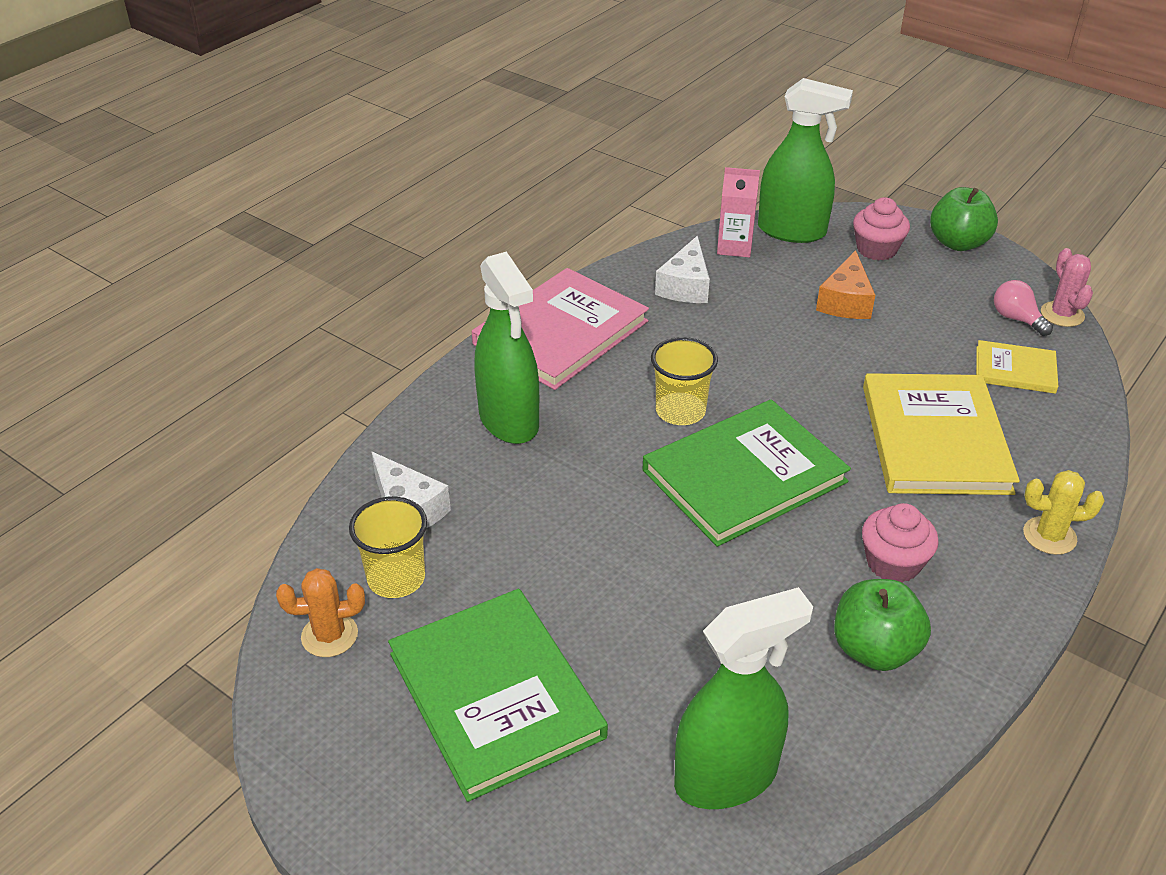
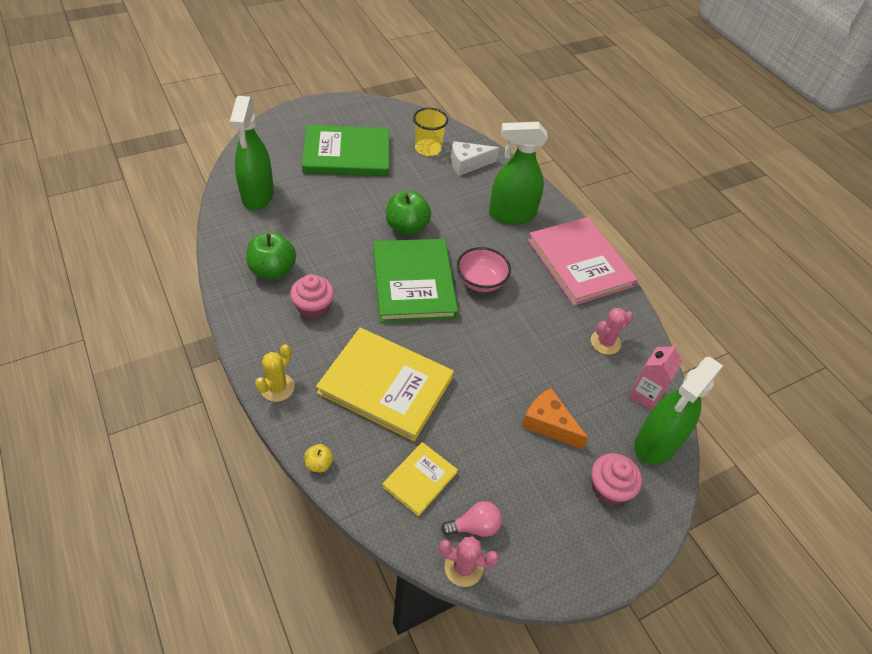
camera: 110 degrees right, 10 degrees up
(329, 635) = (410, 125): orange cactus -> none
(680, 411) = (480, 282): yellow cup -> pink bowl
(685, 286) = (605, 342): white cheese -> pink cactus
(958, 243) = (596, 560): green apple -> green apple (407, 227)
(1091, 451) = (319, 464): none -> yellow apple

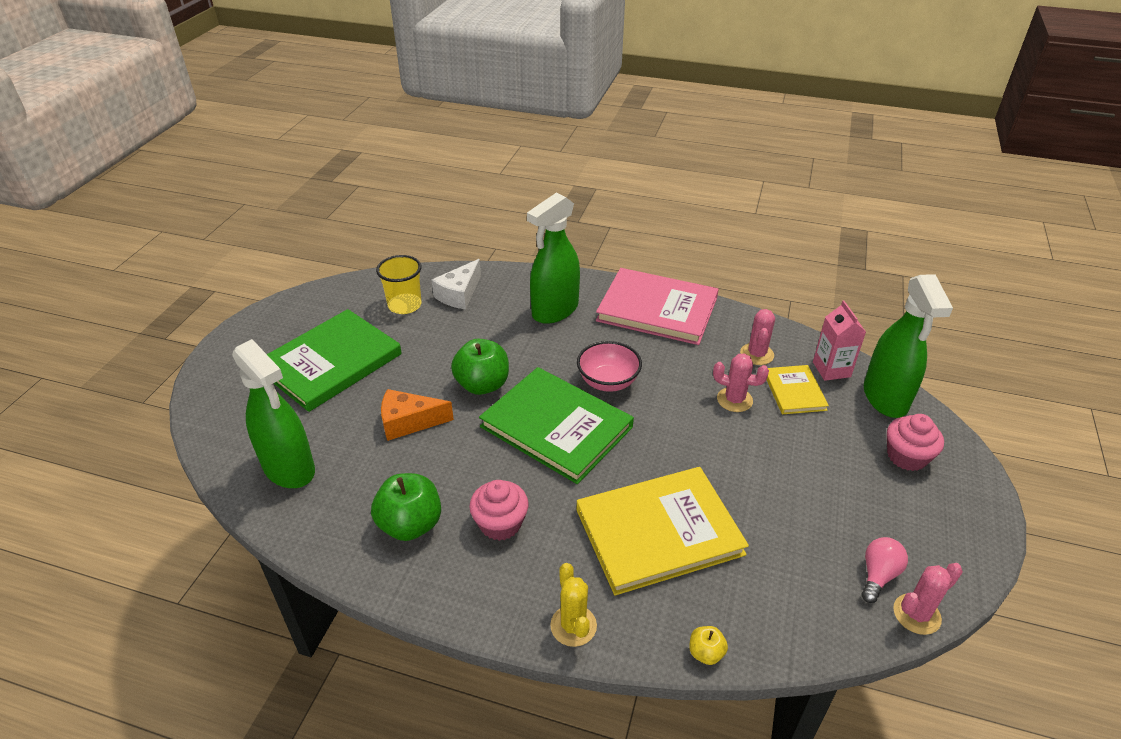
camera: 40 degrees left, 10 degrees down
(420, 479) = (793, 581): yellow book -> yellow book (794, 391)
(544, 356) = (734, 400): none -> pink cactus
(548, 424) = (809, 448): orange cheese -> orange cheese (409, 422)

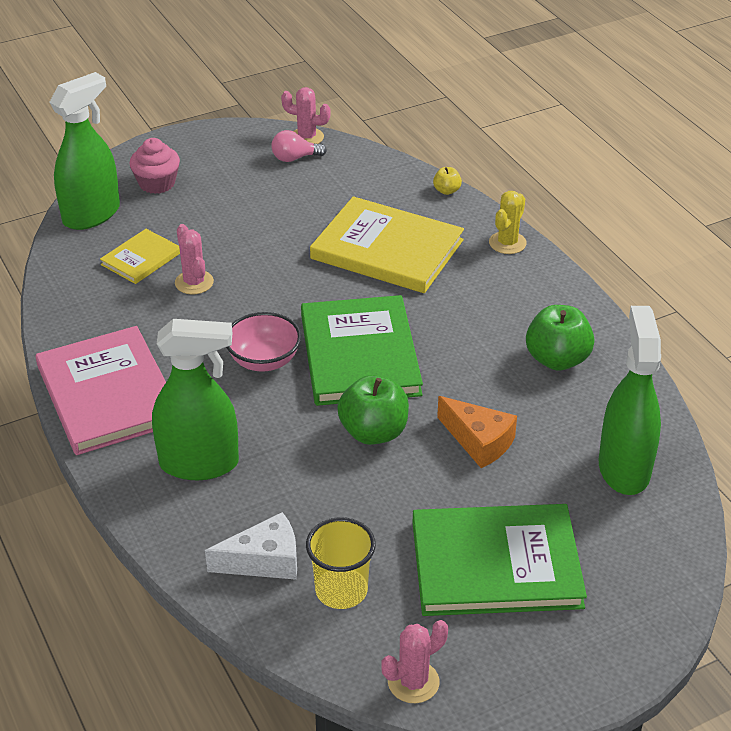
camera: 135 degrees left, 0 degrees up
(500, 523) = (489, 319): pink cupcake -> none
(756, 354) = (110, 299): pink cactus -> pink cactus (413, 682)
(831, 369) = (83, 253): pink carton -> none

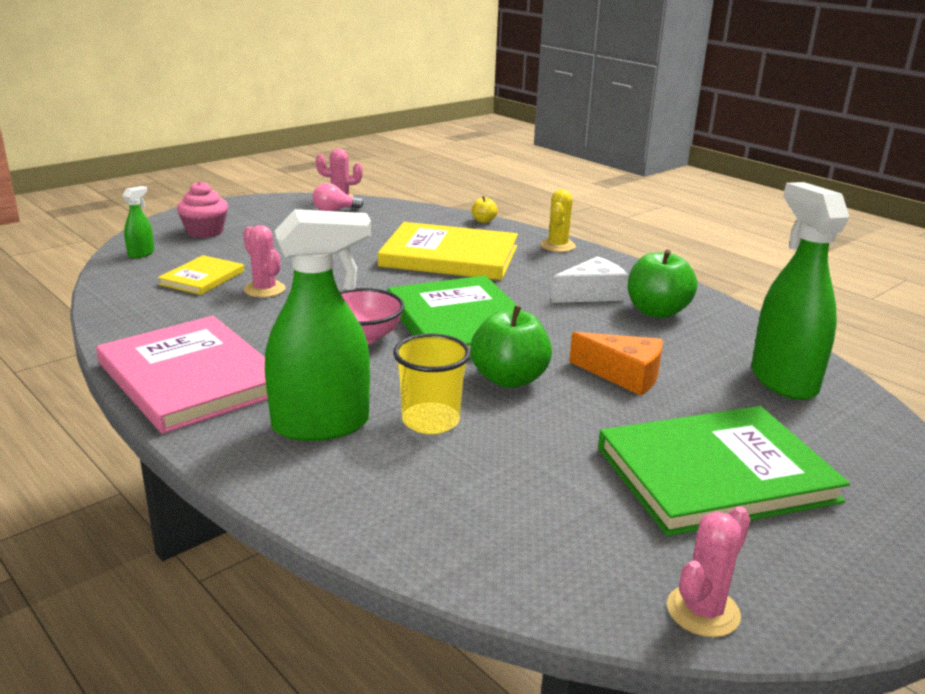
camera: 15 degrees left, 15 degrees down
(92, 214) = (141, 254): green spray bottle -> green spray bottle, size x0.44
(264, 561) = (440, 506): white cheese -> white cheese (591, 294)
(341, 590) = (552, 524): yellow cup -> yellow cup (430, 421)

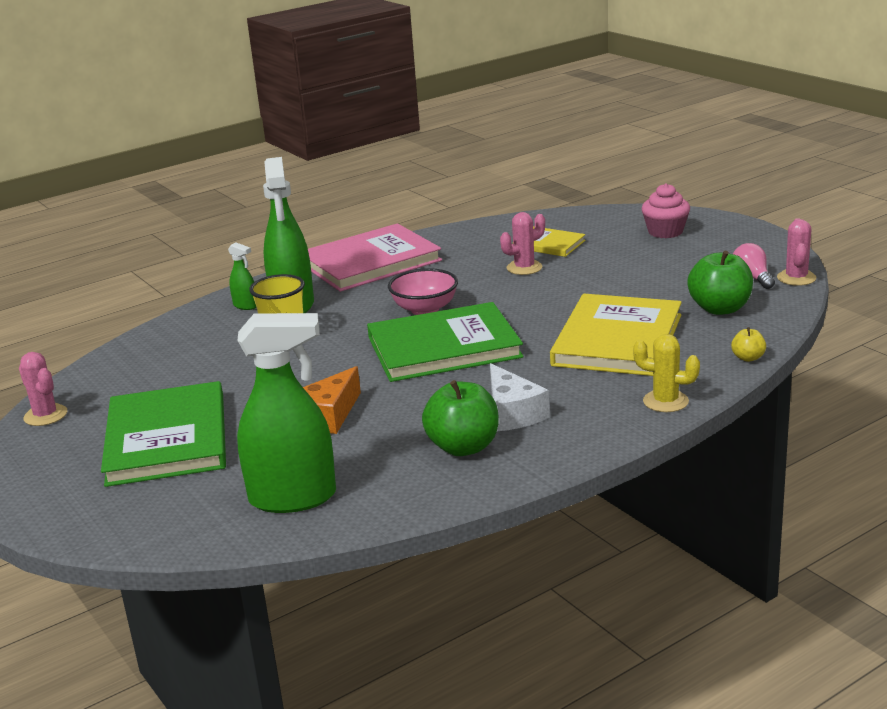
camera: 100 degrees right, 0 degrees up
(141, 254) = (602, 218): green spray bottle -> green spray bottle (245, 306)
(509, 379) = (336, 366): green apple -> green apple (720, 309)

